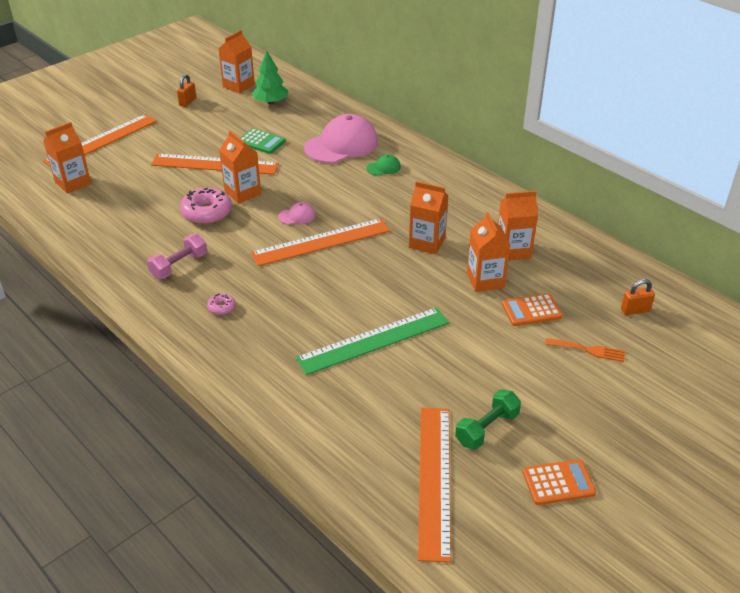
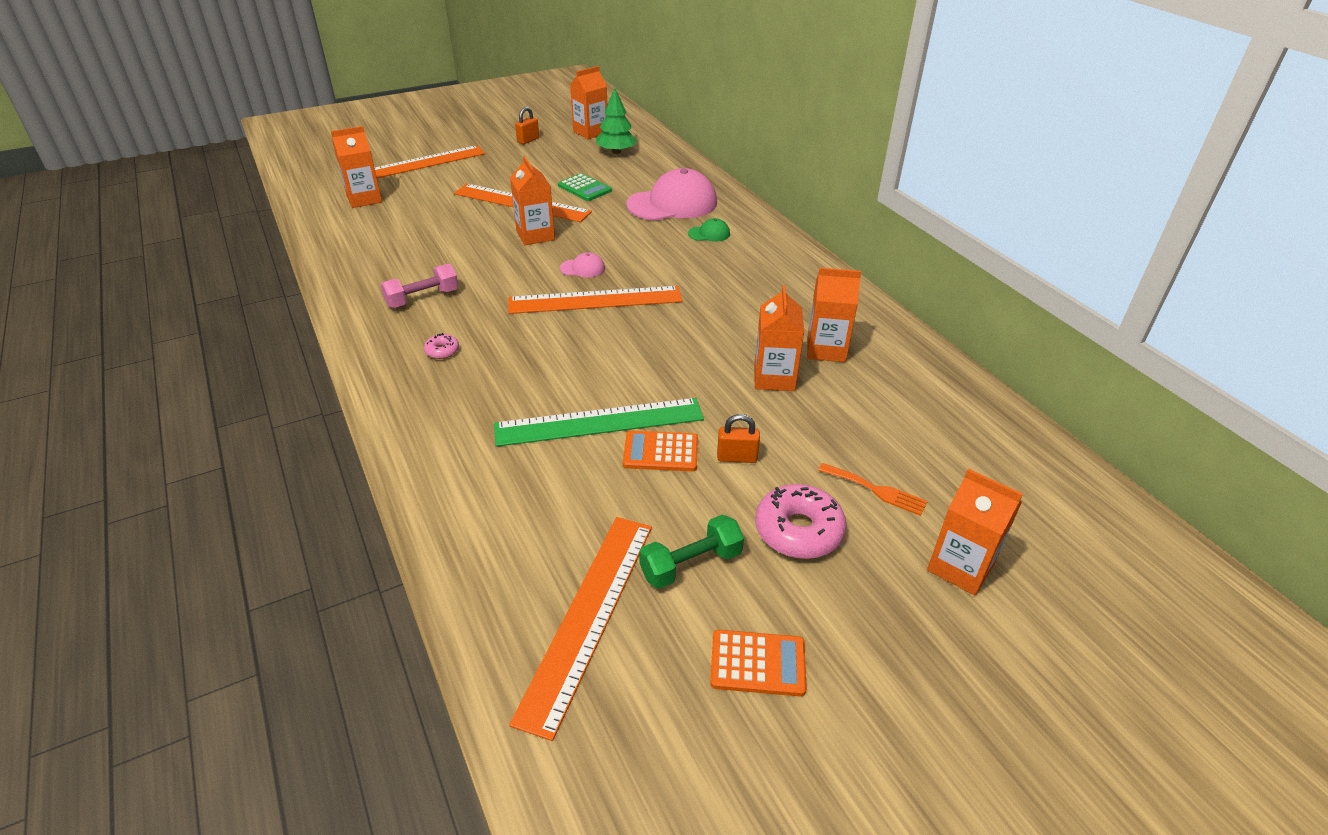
camera: 15 degrees right, 0 degrees up
(207, 213) = (484, 249): pink donut -> pink donut (798, 531)
(427, 243) = (721, 322): orange carton -> orange carton (960, 567)
(531, 310) = (819, 425): orange calculator -> orange calculator (661, 452)
(635, 310) = (962, 452): orange padlock -> orange padlock (737, 457)

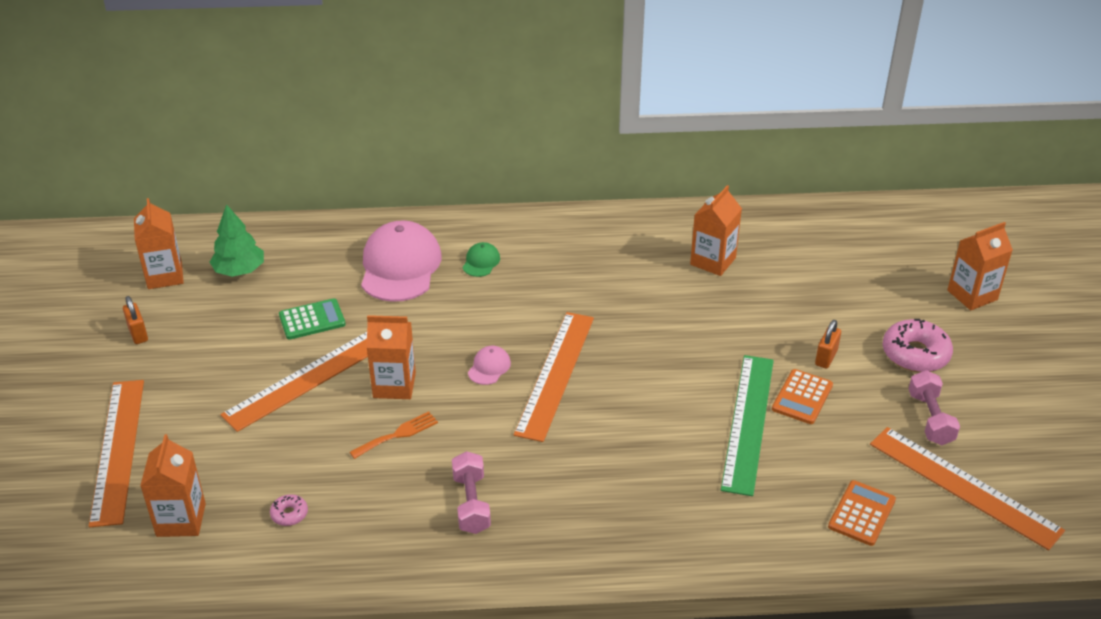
camera: 65 degrees left, 0 degrees up
(442, 351) = (583, 505): pink donut -> pink donut (289, 514)
(691, 564) = (930, 418): green dumbbell -> pink dumbbell
(758, 663) = (1026, 415): orange calculator -> orange calculator (862, 513)
(774, 378) = (736, 303): orange carton -> none
(876, 490) = (889, 302): orange fork -> orange fork (398, 434)

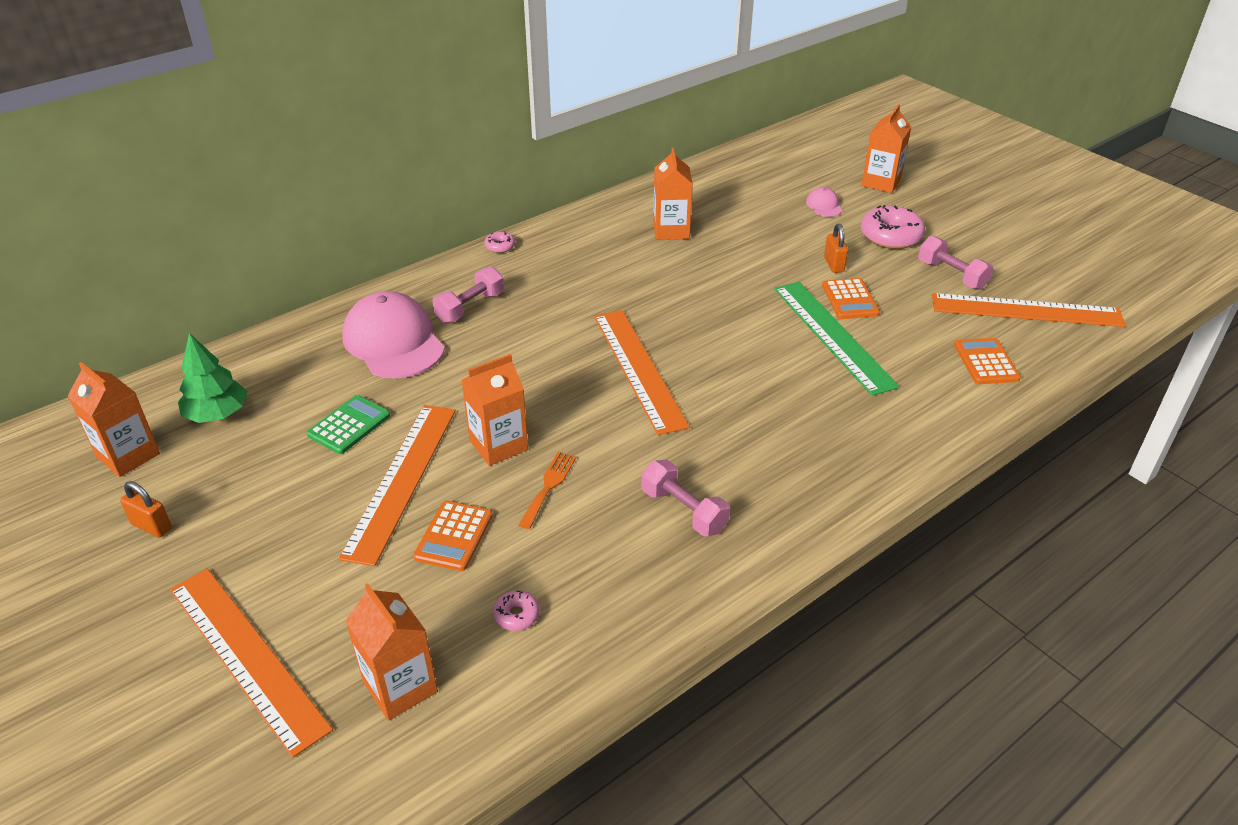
camera: 35 degrees left, 0 degrees up
(302, 437) = (453, 536): none -> orange calculator
(481, 262) = (470, 307): green cap -> pink dumbbell
(489, 367) = (573, 389): pink cap -> pink cap (824, 205)
(555, 217) = (500, 246): none -> pink donut

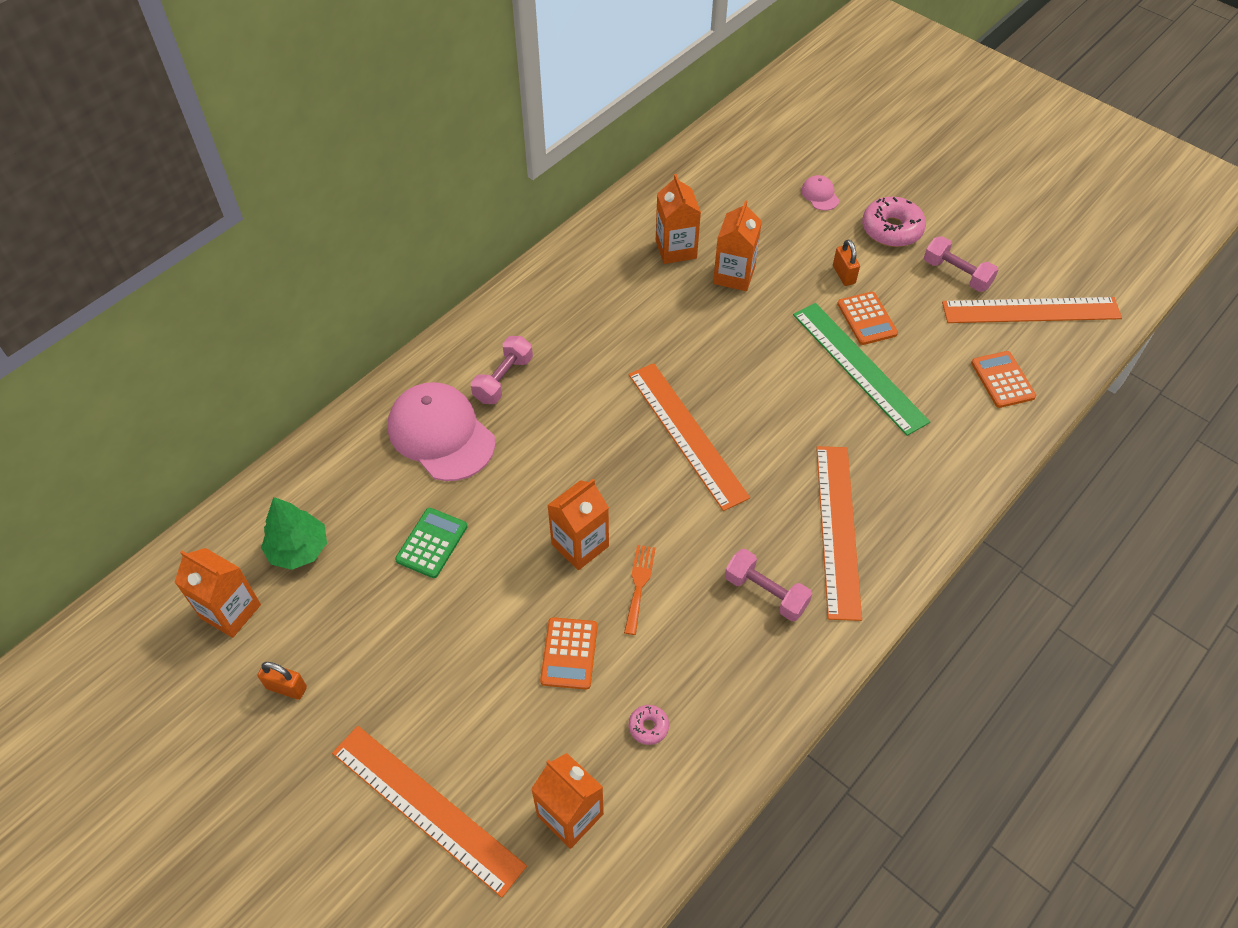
camera: 10 degrees left, 15 degrees up
(402, 480) = (502, 599): orange ruler -> orange ruler (838, 529)
(500, 246) = (509, 293): pink donut -> none
(881, 183) = (870, 155): orange carton -> orange carton (734, 275)

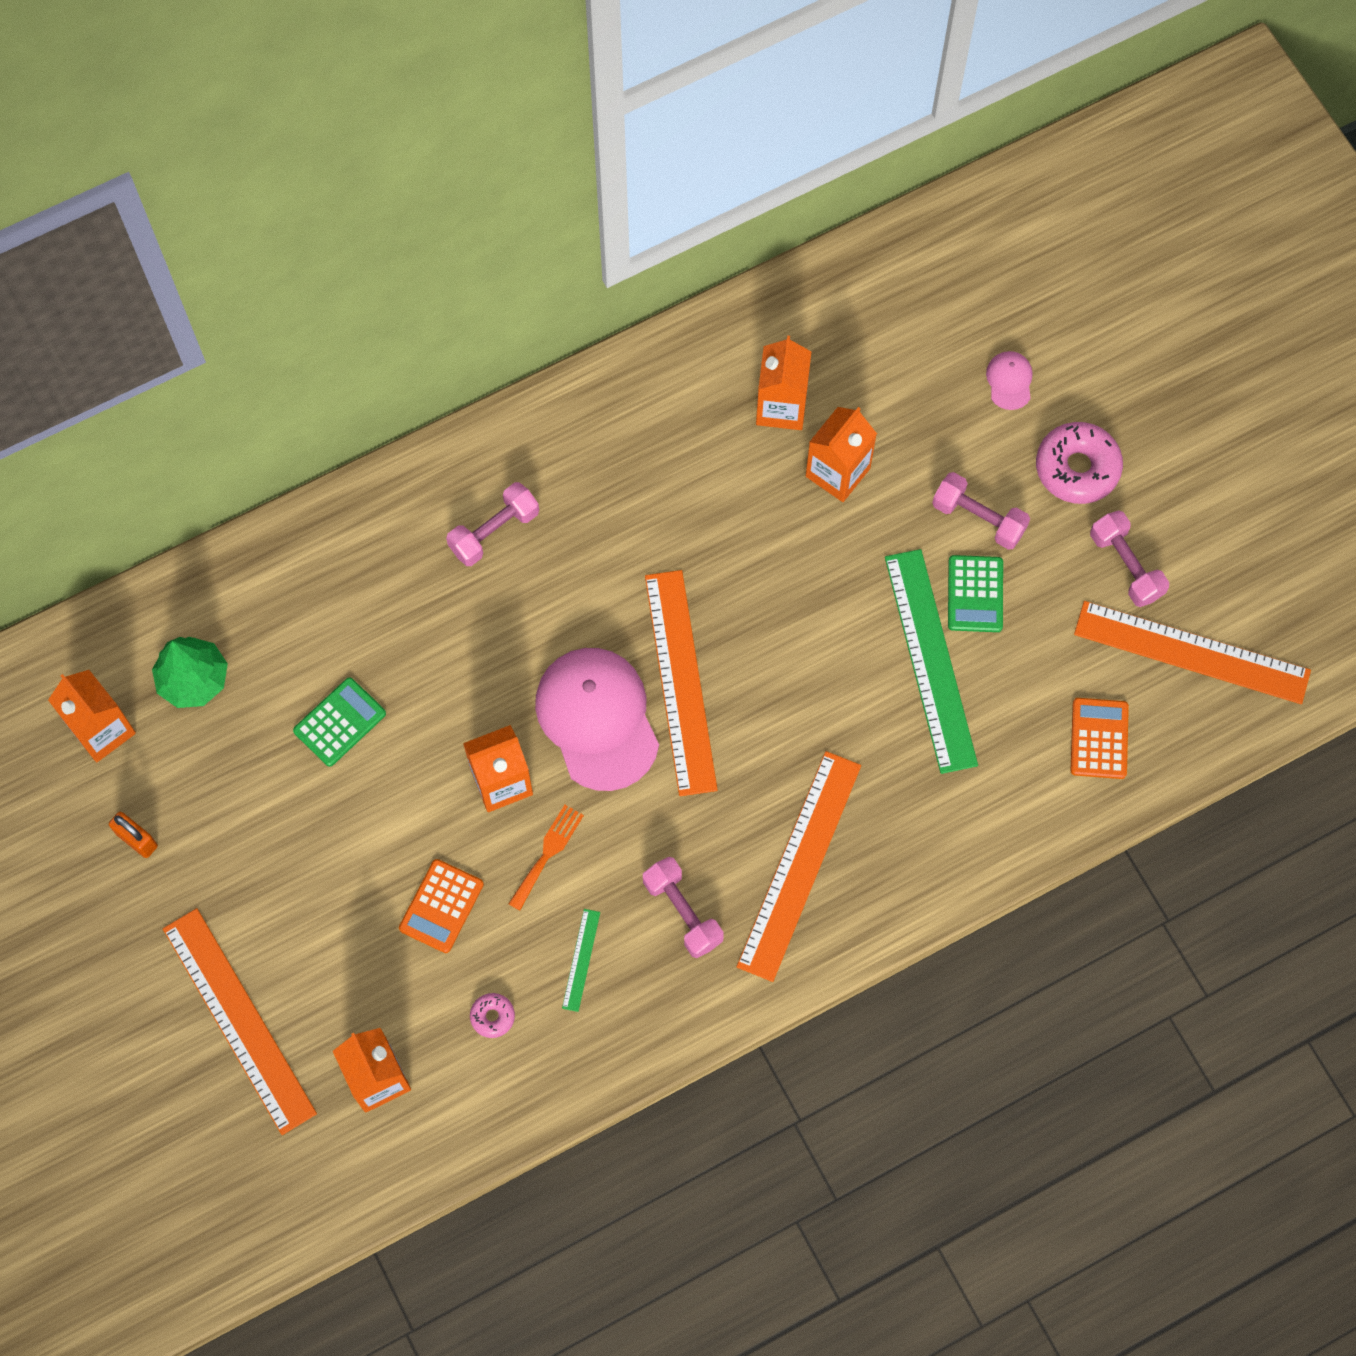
camera: 20 degrees right, 15 degrees up
(441, 434) = (396, 583): pink cap -> pink cap (597, 719)
(702, 656) = (581, 960): none -> green ruler
(843, 275) = (978, 518): orange padlock -> pink dumbbell
(866, 319) = (975, 594): orange calculator -> green calculator

